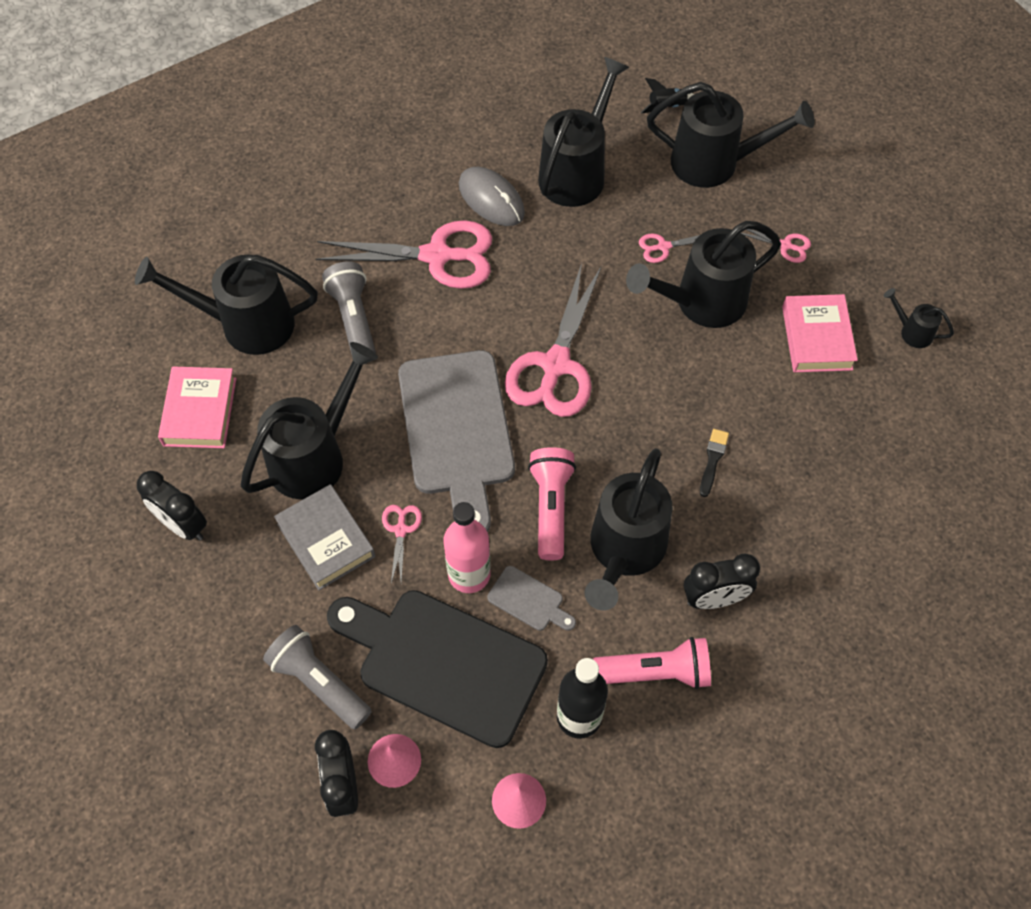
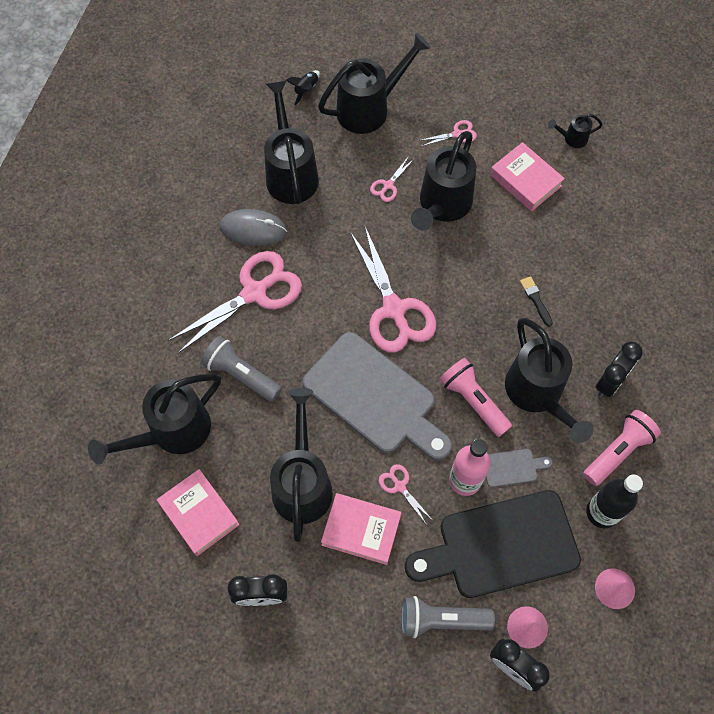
camera: 40 degrees left, 5 degrees up
(326, 540) = (361, 530): grey book -> pink book

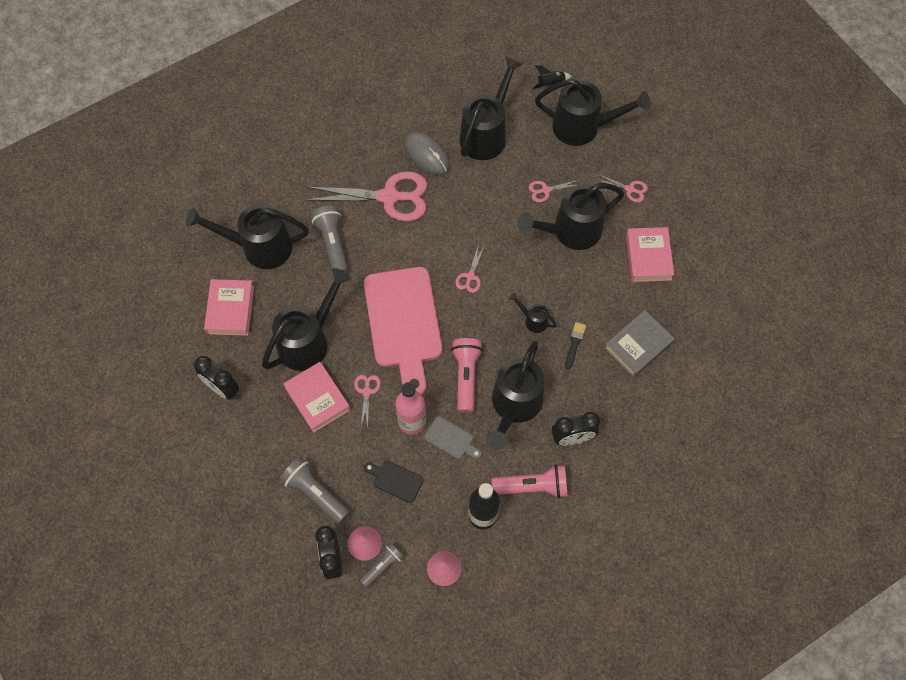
camera: 40 degrees right, 0 degrees up
(374, 397) = (403, 323): grey cutting board -> pink cutting board
(394, 309) = (470, 276): pink scissors -> pink scissors, size x0.44
(500, 545) = (395, 480): black cutting board -> black cutting board, size x0.41
(562, 633) = (383, 566): none -> grey flashlight
(572, 138) = (713, 252): black watering can -> black watering can (533, 320)
(587, 261) = (638, 346): none -> grey book

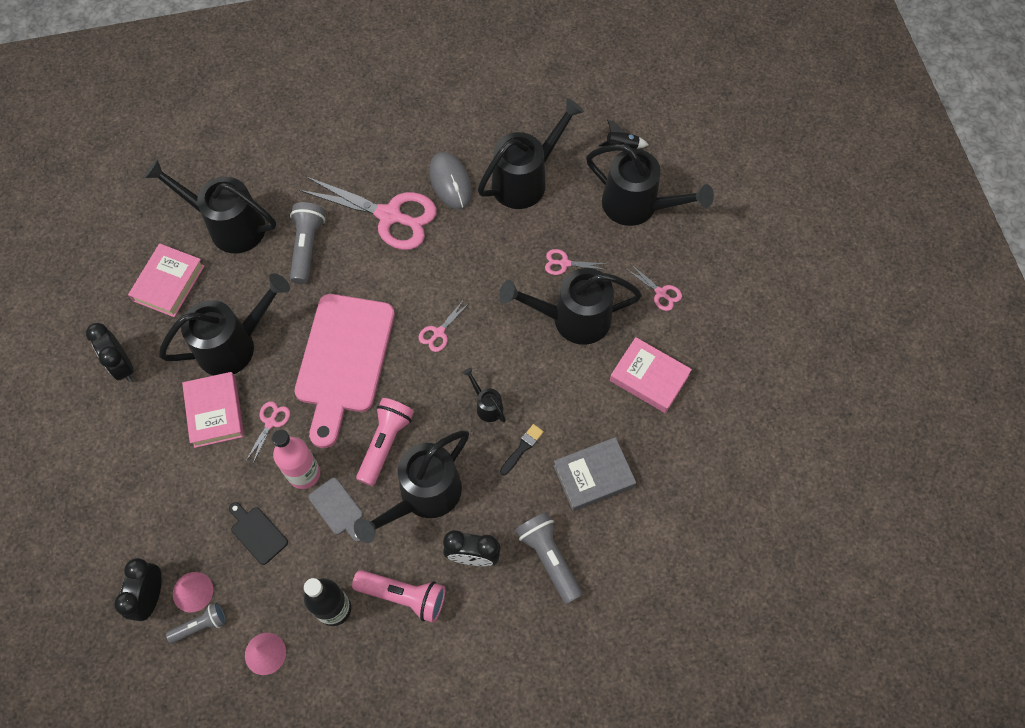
camera: 20 degrees right, 0 degrees up
(315, 493) = (166, 516): grey flashlight -> grey flashlight (549, 558)
(648, 257) = (649, 377): pink book -> pink book turned 75 degrees counterclockwise

